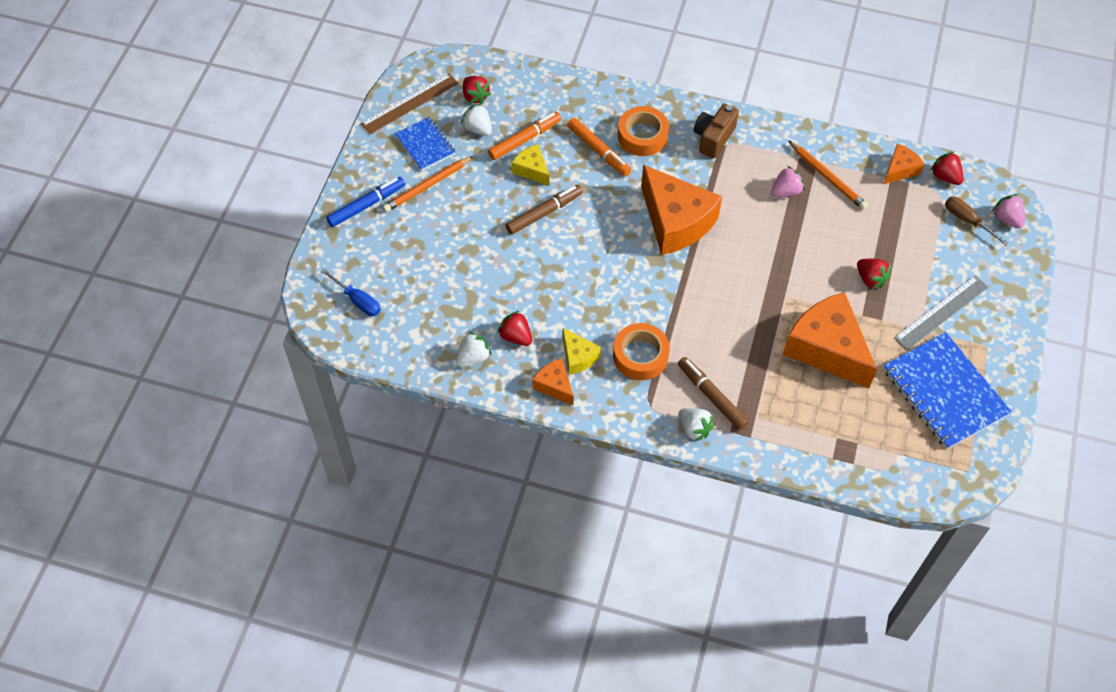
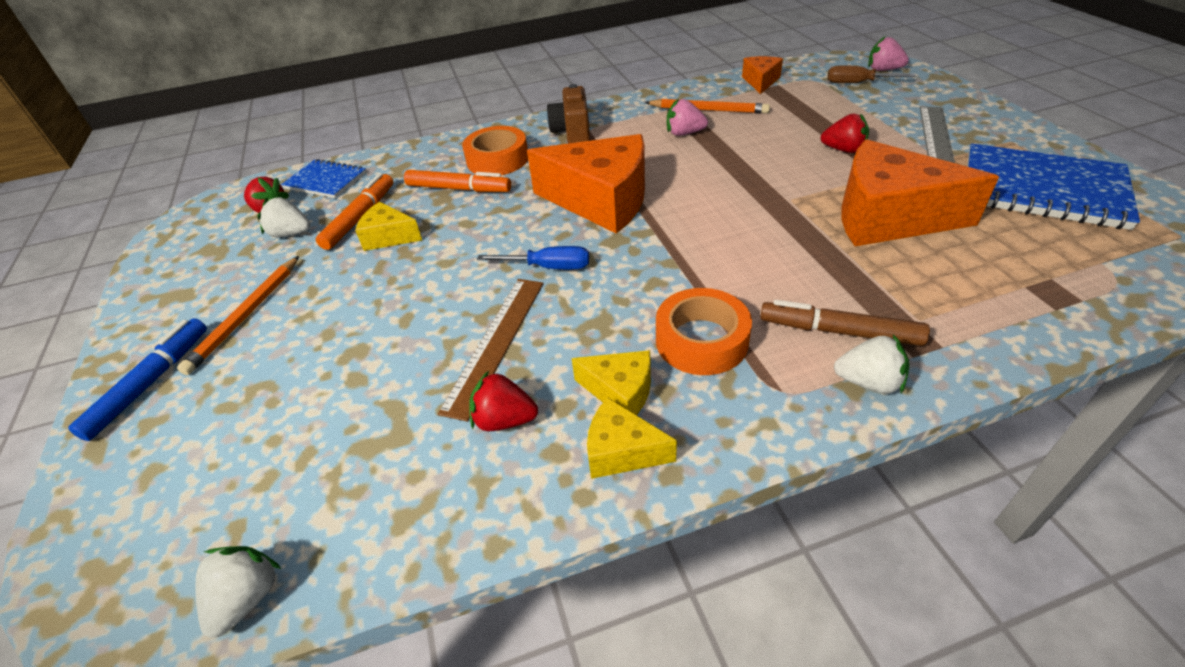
camera: 30 degrees left, 15 degrees down
(357, 300) = (180, 528): blue screwdriver -> blue screwdriver (548, 267)
(410, 103) = (180, 251): brown ruler -> brown ruler (495, 343)
(425, 145) = (222, 278): blue notebook -> blue notebook (325, 181)
(473, 357) = (455, 493): white strawberry -> white strawberry (247, 598)
(544, 213) = (435, 266): brown marker -> none
(554, 385) = (621, 451): orange cheese -> yellow cheese
(785, 192) = (684, 133): pink strawberry -> pink strawberry turned 105 degrees counterclockwise
(945, 176) = (800, 70): red strawberry -> none

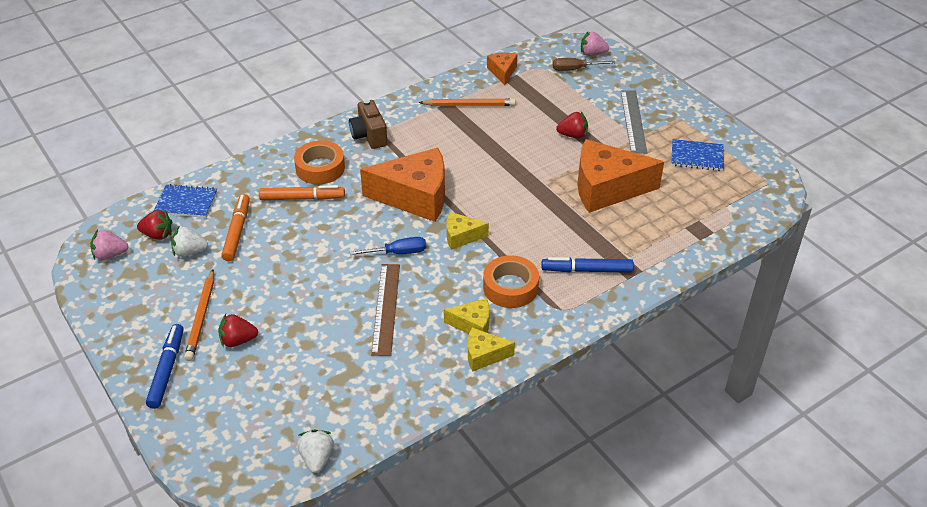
camera: 20 degrees left, 0 degrees up
(389, 237) = (270, 245): yellow cheese -> yellow cheese (461, 236)
(504, 420) = (412, 351): red strawberry -> red strawberry (238, 340)
(684, 133) = (457, 130): pink strawberry -> pink strawberry (110, 255)
(839, 332) = (587, 270): brown marker -> blue marker
(868, 382) = (605, 297): white strawberry -> none
(1042, 189) = (697, 156): blue notebook -> blue notebook, size x0.56

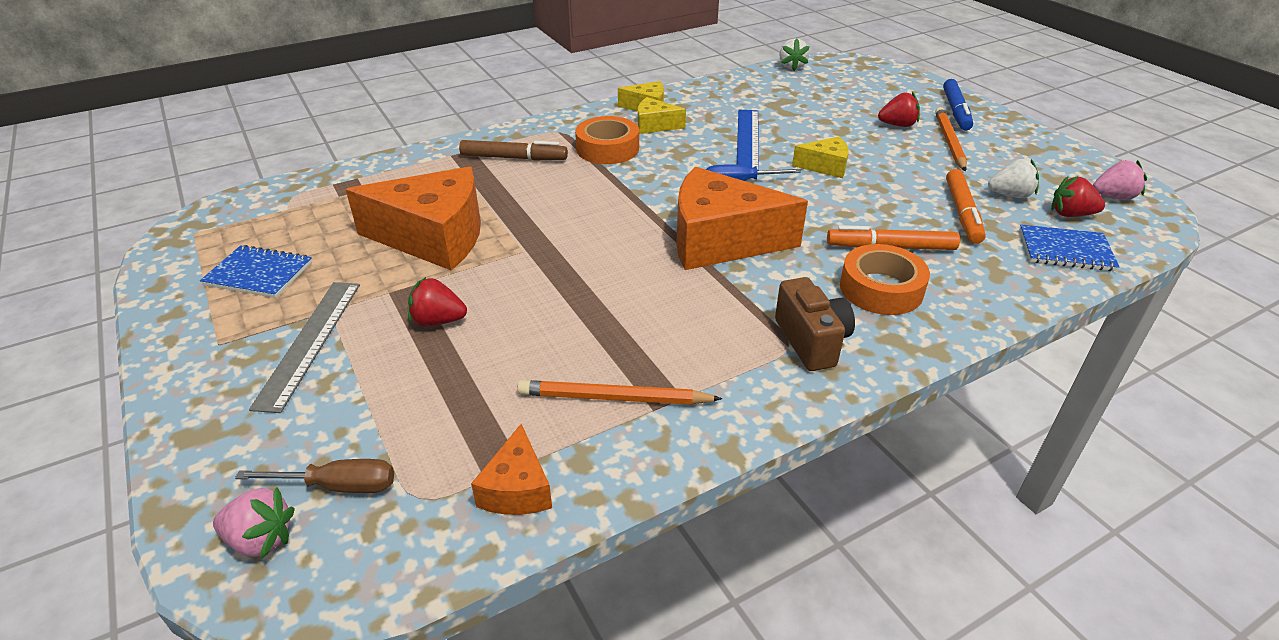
camera: 175 degrees left, 5 degrees down
(386, 308) = (748, 140): brown ruler -> blue ruler
(461, 236) = (657, 194): yellow cheese -> yellow cheese (825, 166)
(587, 270) = (514, 158): blue marker -> brown marker

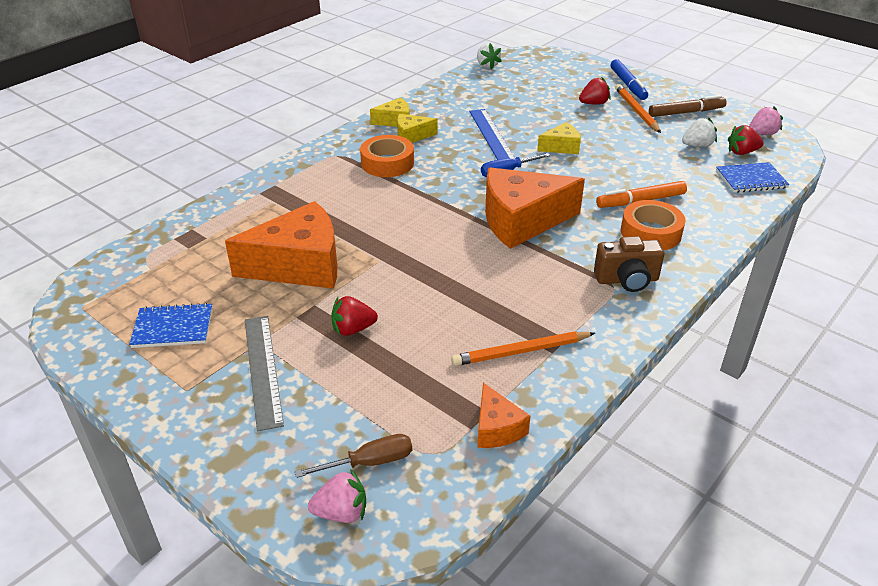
camera: 20 degrees left, 0 degrees up
(514, 158) = (315, 185): brown marker -> brown marker (686, 112)
(811, 341) = (627, 280): brown camera -> brown camera turned 120 degrees clockwise
(962, 213) = (673, 165): orange marker -> none

